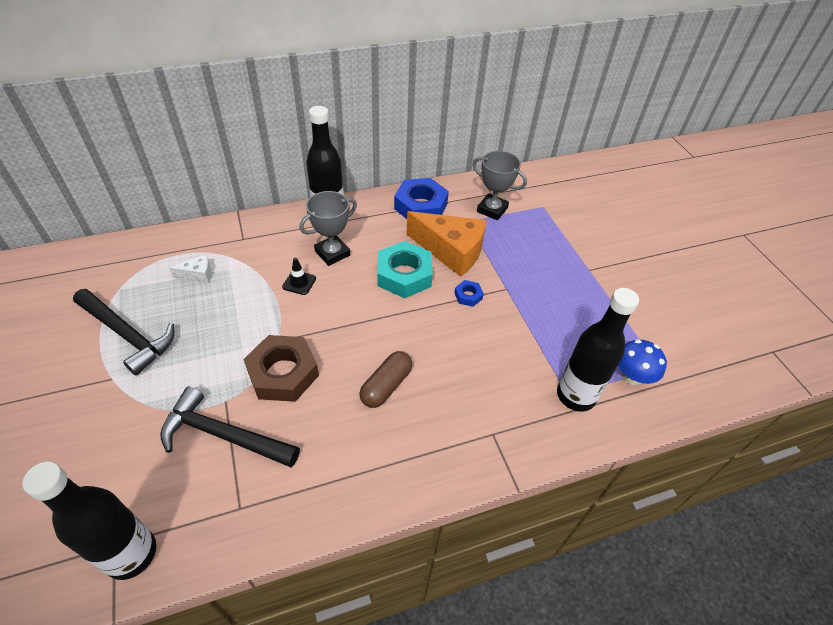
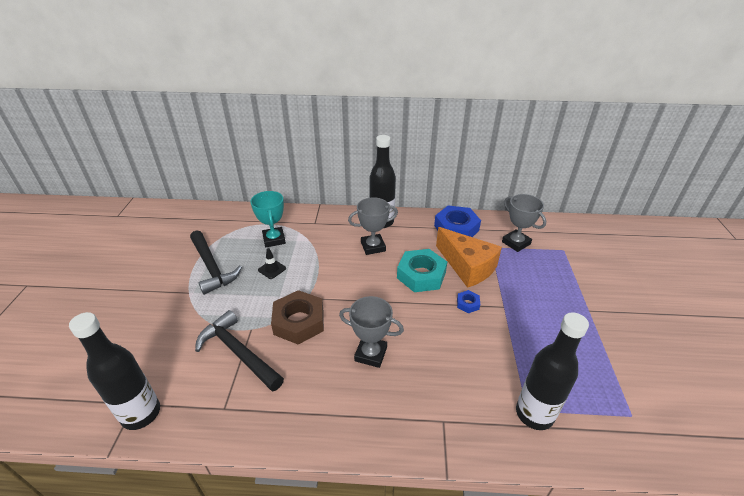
camera: 25 degrees right, 10 degrees down
(198, 274) = (274, 239): white cheese -> turquoise trophy
(299, 283) = (339, 261): black traffic cone -> black traffic cone (272, 269)
(386, 386) = (371, 354): brown capsule -> grey trophy
(632, 376) = (598, 415): blue mushroom -> none

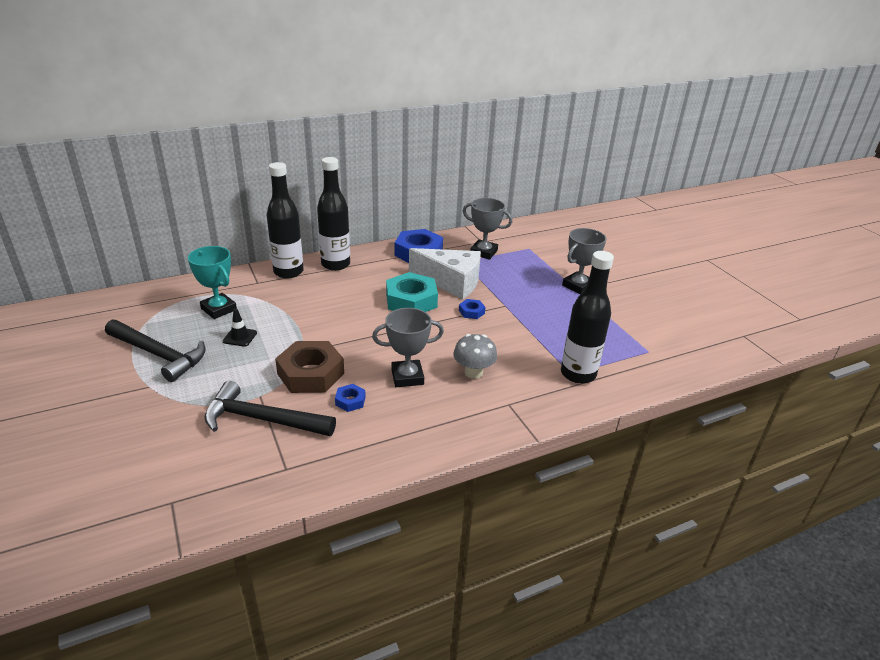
camera: 30 degrees left, 5 degrees down
(141, 414) = (189, 507): black bottle -> black bottle (288, 272)
(311, 361) = (350, 401): none -> blue nut
(373, 247) = (342, 288): grey trophy -> grey trophy (578, 286)
(431, 371) = (473, 372): none -> grey mushroom
(467, 266) = (451, 282): orange cheese -> white cheese

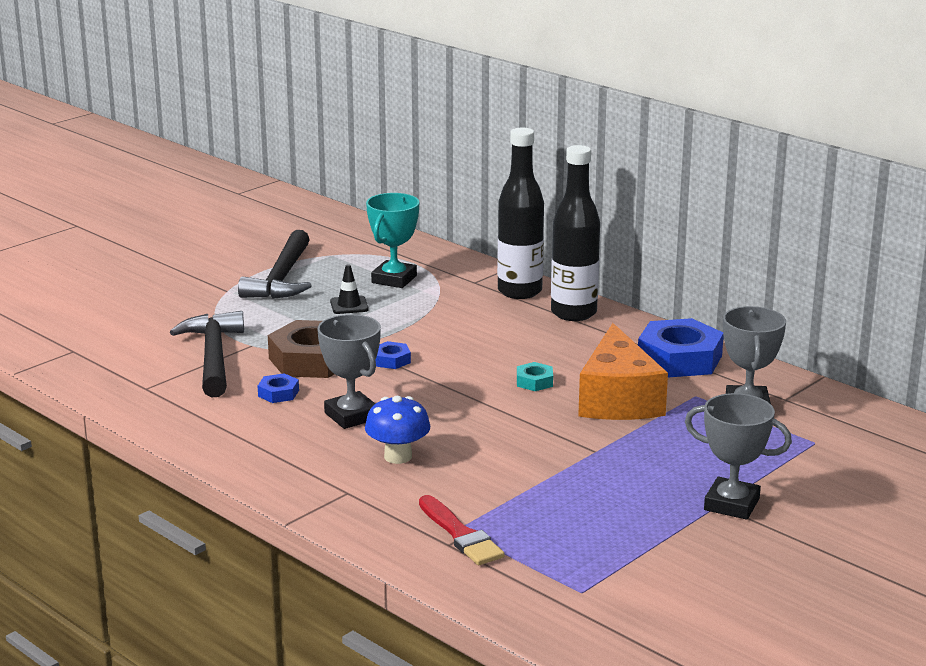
camera: 70 degrees right, 10 degrees down
(411, 300) = (534, 381): turquoise nut -> turquoise nut, size x0.46
(451, 282) = (618, 399): white cheese -> orange cheese
(471, 312) = (549, 429): blue nut -> blue nut (391, 360)
(473, 372) = (398, 456): grey mushroom -> blue mushroom
(578, 374) = (460, 535): black bottle -> red brush

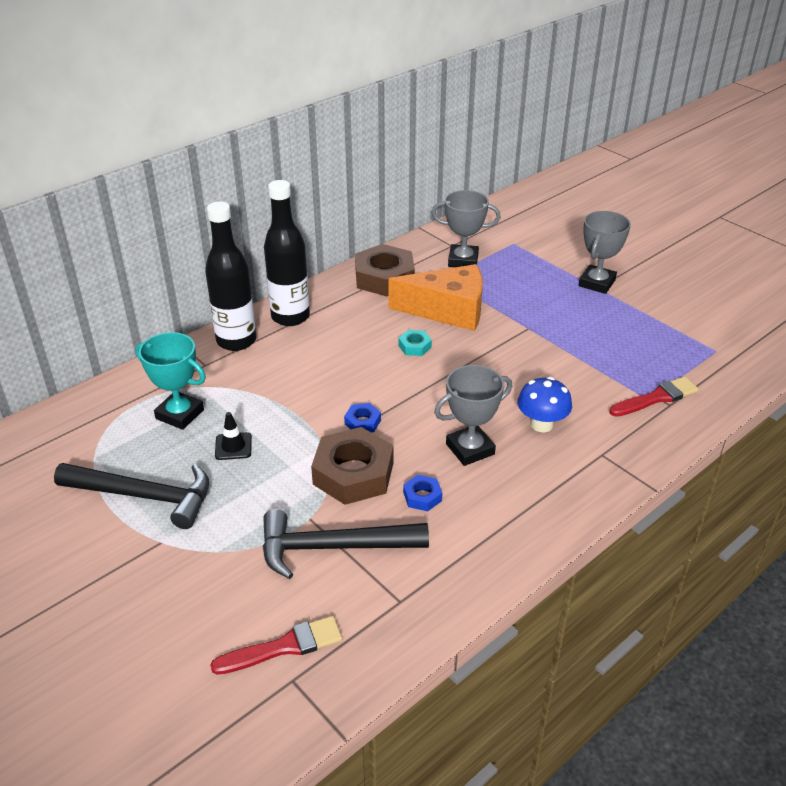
camera: 85 degrees left, 15 degrees up
(106, 345) = (284, 647): none -> red brush
(679, 359) = (384, 277): blue nut -> brown nut

